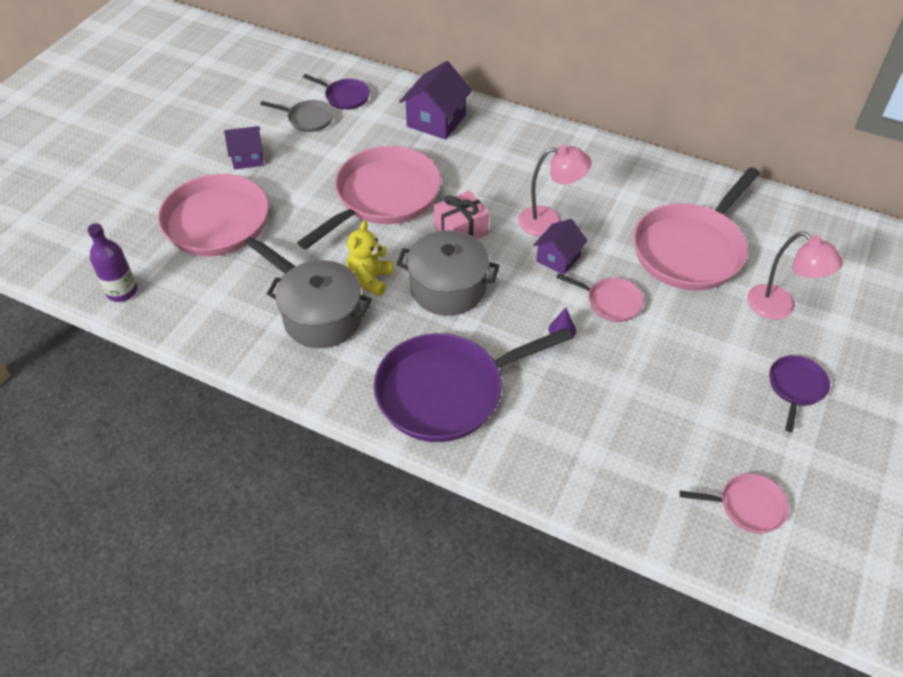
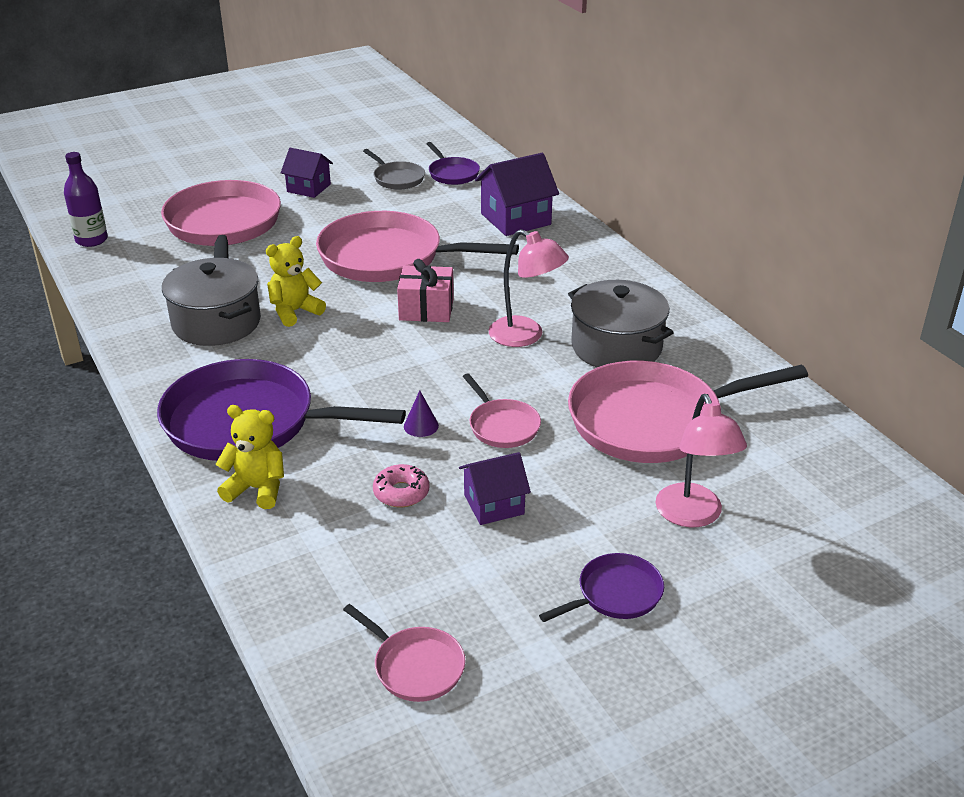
camera: 35 degrees right, 15 degrees down
(383, 197) = (388, 257): pink pan -> pink pan turned 150 degrees counterclockwise
(448, 288) = (355, 346): grey pot -> grey pot (616, 347)
(514, 441) = (257, 489): none -> yellow teddy bear
(558, 258) = (494, 369): purple house -> purple house (494, 504)
(606, 388) = (401, 492): none -> pink donut

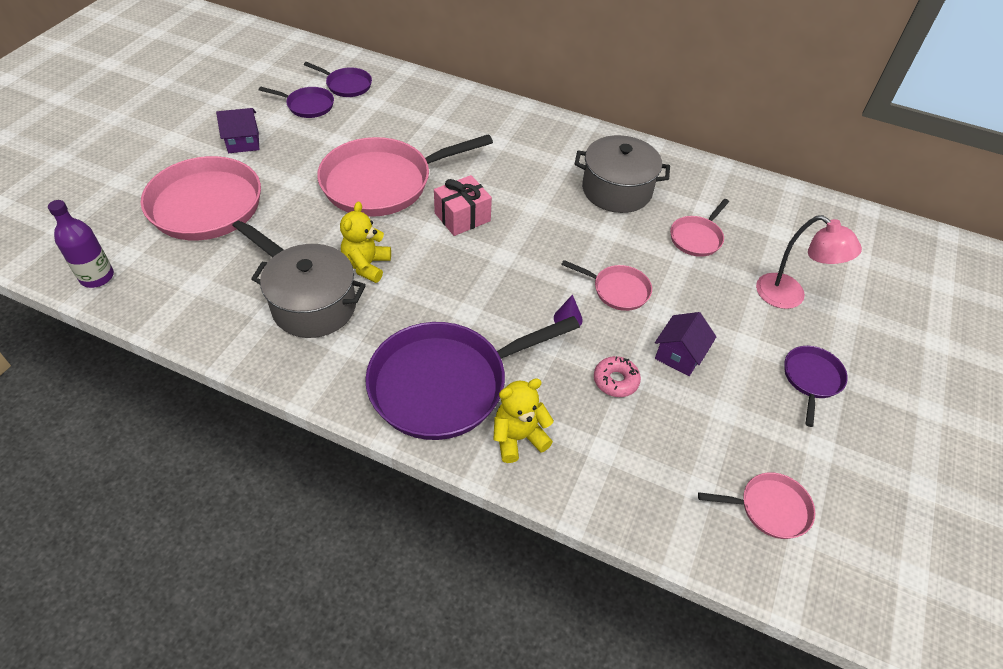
camera: 40 degrees left, 15 degrees up
(397, 178) = (308, 105): grey pan -> purple pan
(516, 219) = (438, 109): purple house -> none
(525, 336) = (553, 208): pink lamp -> none
(653, 420) = (697, 238): pink pan -> pink pan, size x0.47

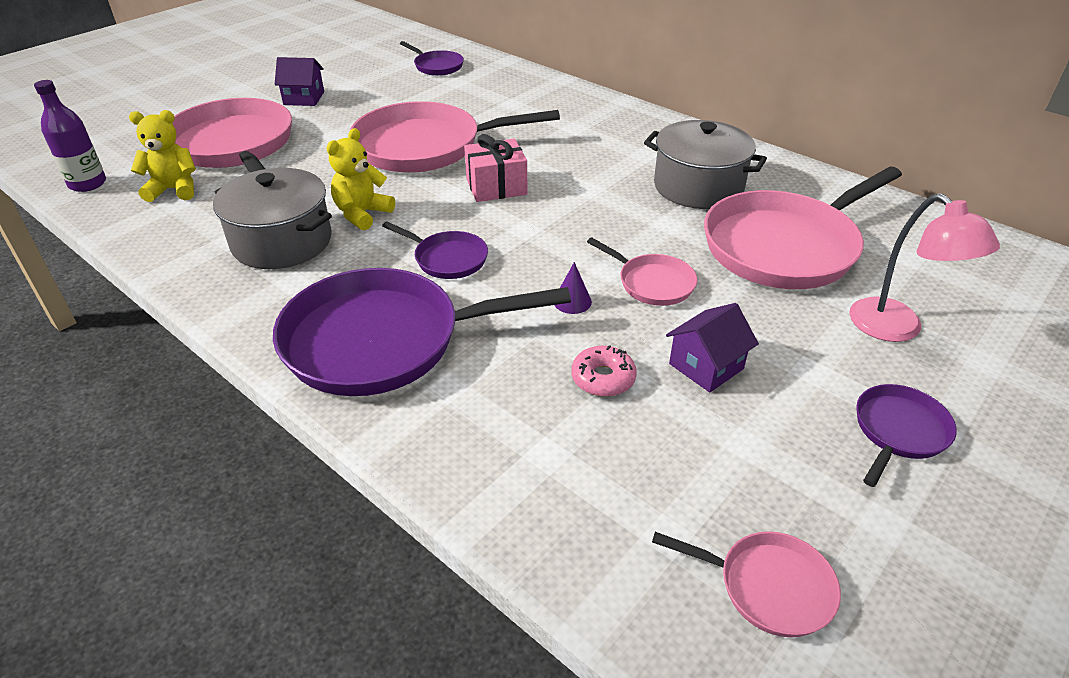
camera: 20 degrees right, 10 degrees down
(308, 105) = (387, 77): purple pan -> purple pan (447, 259)
(518, 438) = (440, 415): yellow teddy bear -> yellow teddy bear (174, 190)
(697, 238) = (785, 246): pink pan -> pink pan, size x2.13

